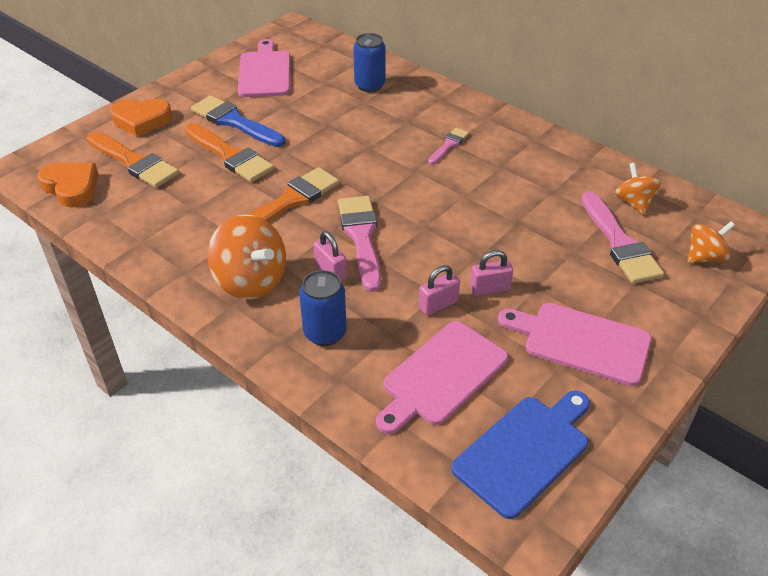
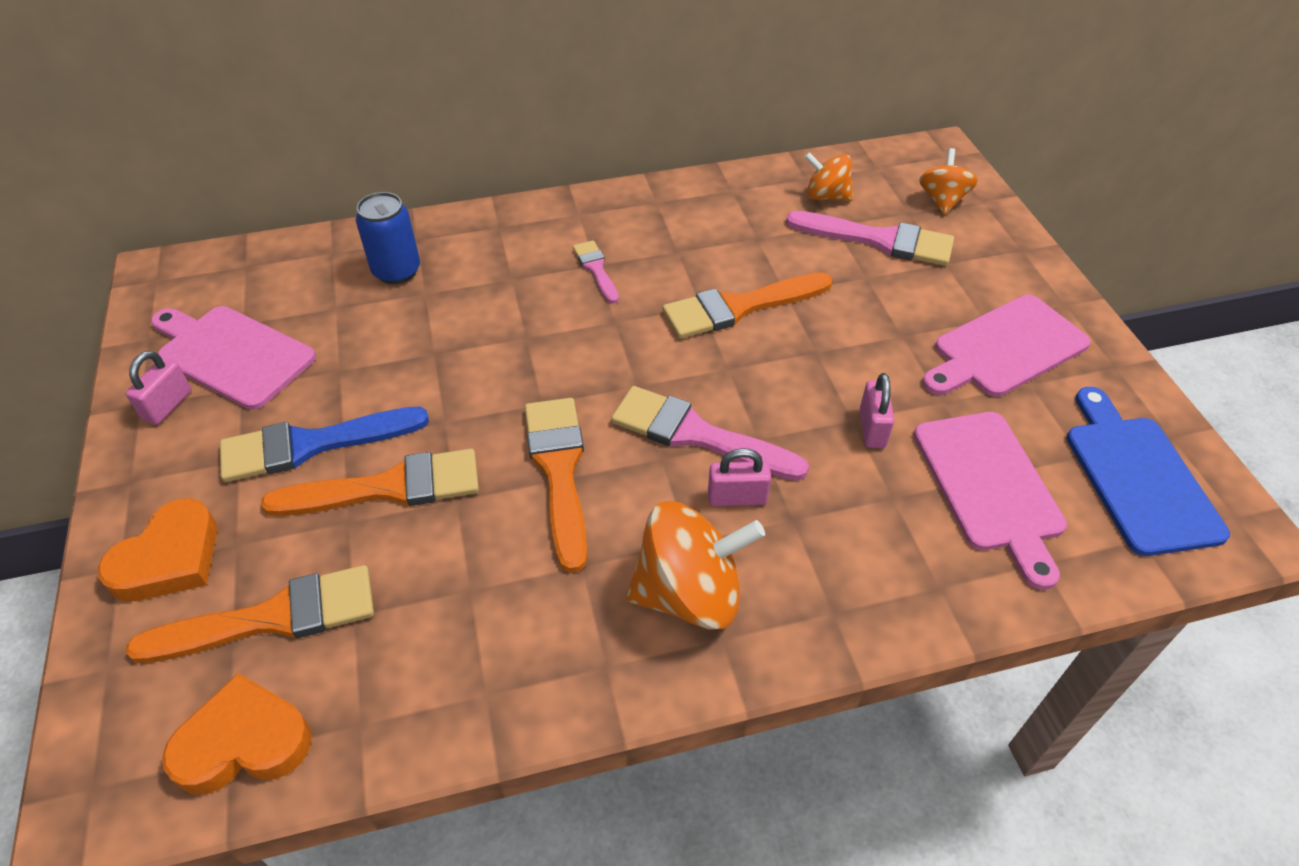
camera: 55 degrees left, 5 degrees up
(325, 333) = (848, 560): blue can -> none
(481, 210) = (739, 307): none -> orange brush
(489, 289) = (877, 372): pink padlock -> pink padlock (168, 405)

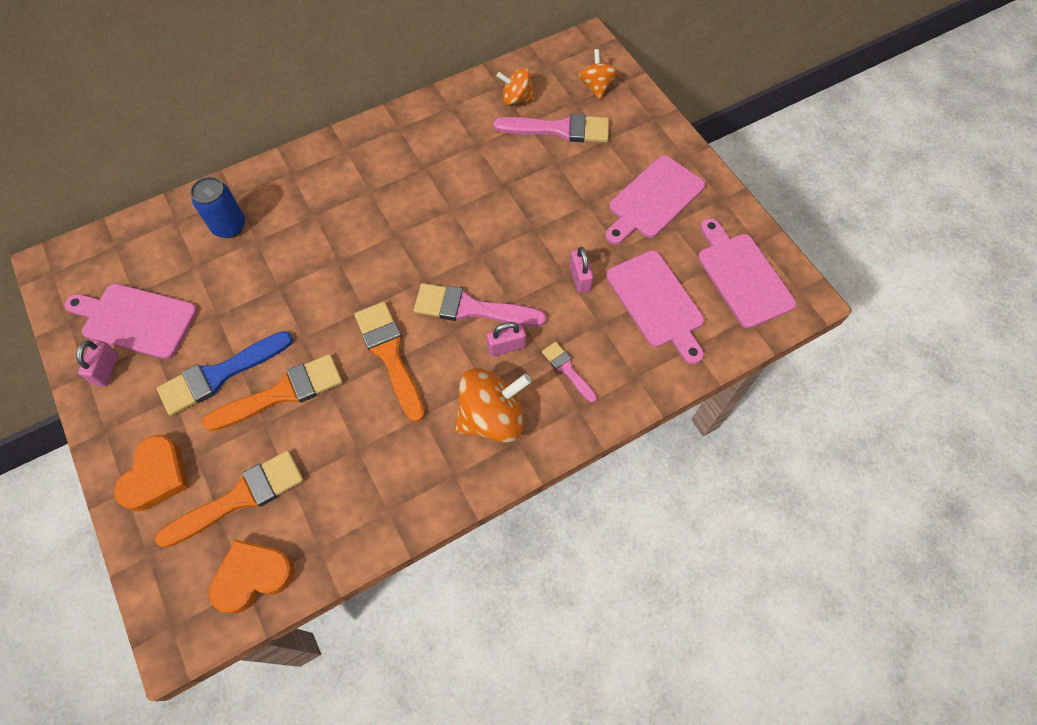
camera: 15 degrees left, 15 degrees up
(596, 269) = (371, 194): pink brush -> pink brush (567, 369)
(739, 307) = (476, 205): orange brush -> none
(1138, 477) = (742, 276): blue cutting board -> pink cutting board

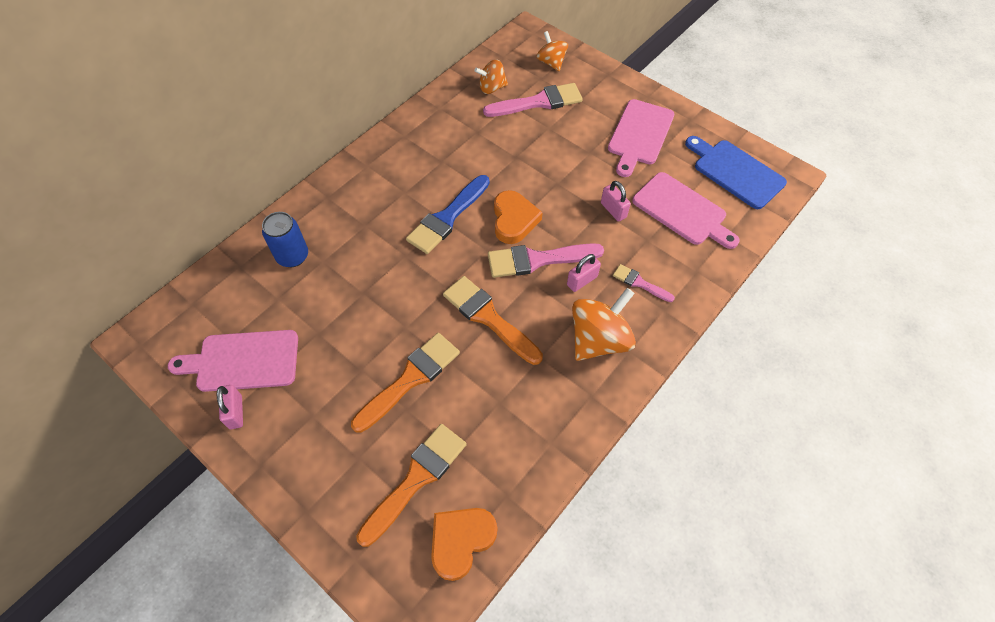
camera: 20 degrees left, 5 degrees down
(156, 476) = (329, 488): orange heart -> orange heart (514, 220)
(220, 374) = (345, 382): blue brush -> blue brush (447, 218)
(742, 276) = (735, 172): pink cutting board -> blue cutting board

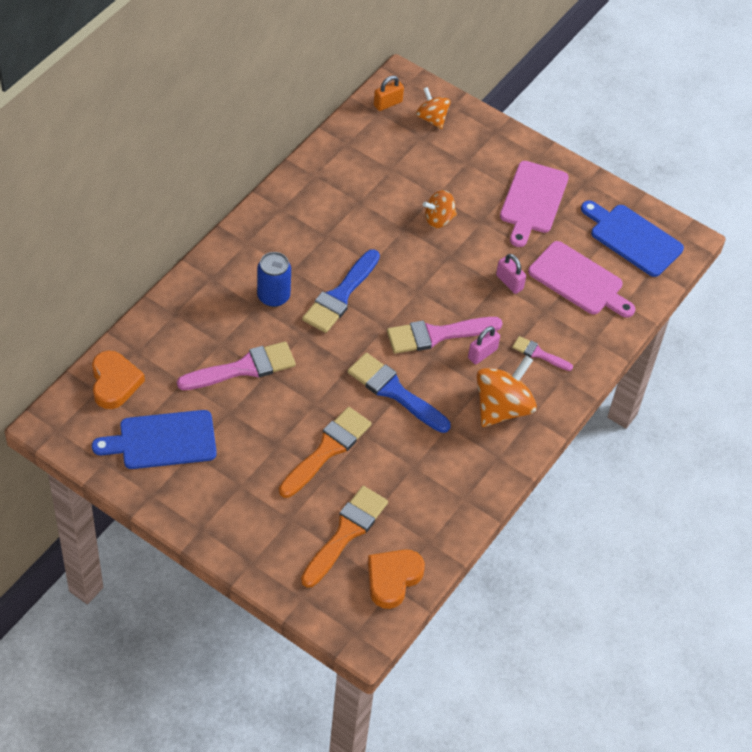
camera: 10 degrees left, 5 degrees down
(236, 412) = (167, 485): pink padlock -> none
(243, 361) = (162, 441): pink cutting board -> blue cutting board
(293, 256) = (188, 340): blue can -> blue can (273, 296)
(488, 317) = (394, 392): orange brush -> blue brush
(492, 88) = (369, 150): orange spinning top -> orange spinning top (438, 219)
(513, 50) = (388, 103): none -> orange padlock
(514, 220) = (409, 296): orange heart -> orange heart (114, 382)
(538, 102) = (422, 166): pink brush -> pink brush (243, 368)

